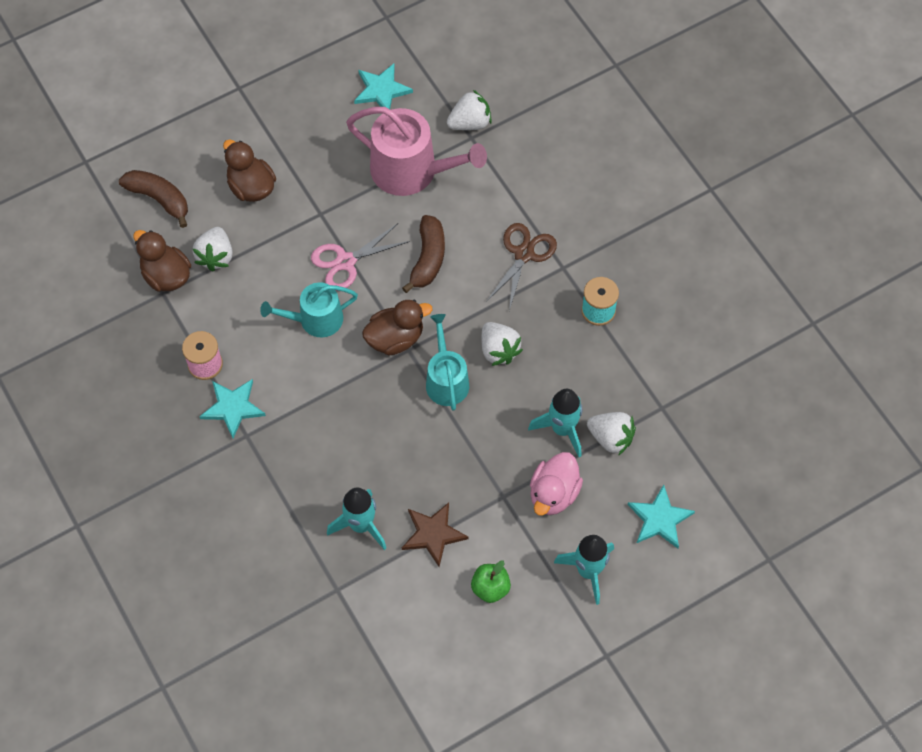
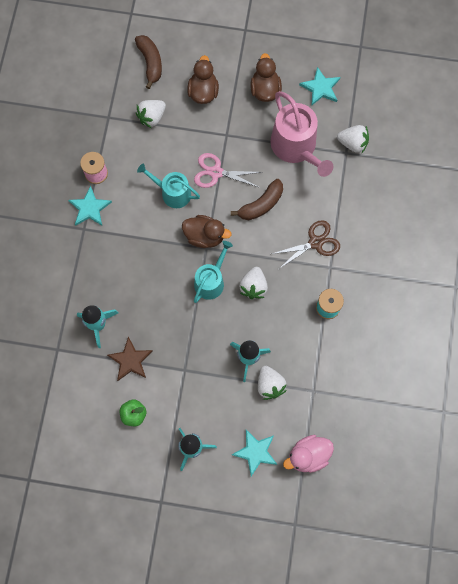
camera: 40 degrees right, 10 degrees up
(166, 275) = (118, 109): brown duck -> brown duck (265, 90)
(553, 494) = (212, 390): pink duck -> pink duck (308, 455)

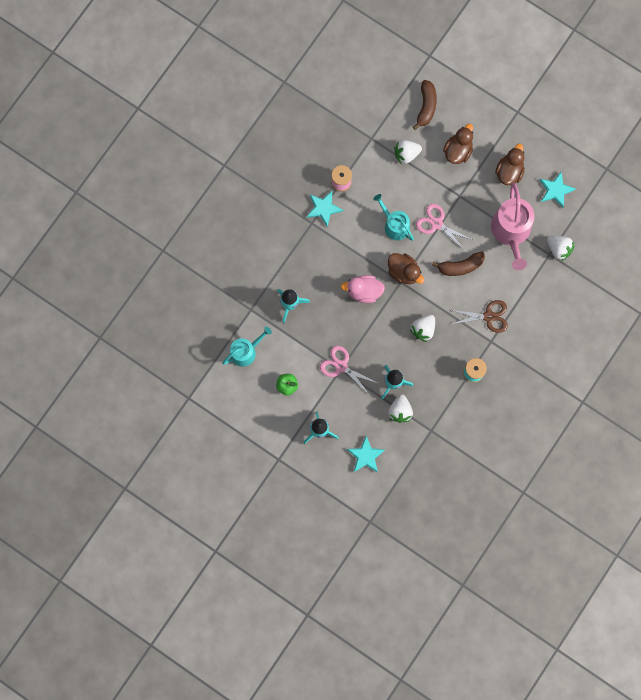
camera: 25 degrees right, 5 degrees up
(130, 360) = (302, 343): brown star -> none
(183, 366) = (341, 366): none -> pink scissors
(211, 281) = (392, 310): turquoise watering can -> turquoise watering can (246, 351)
(308, 455) = (404, 476): pink duck -> pink duck (364, 291)

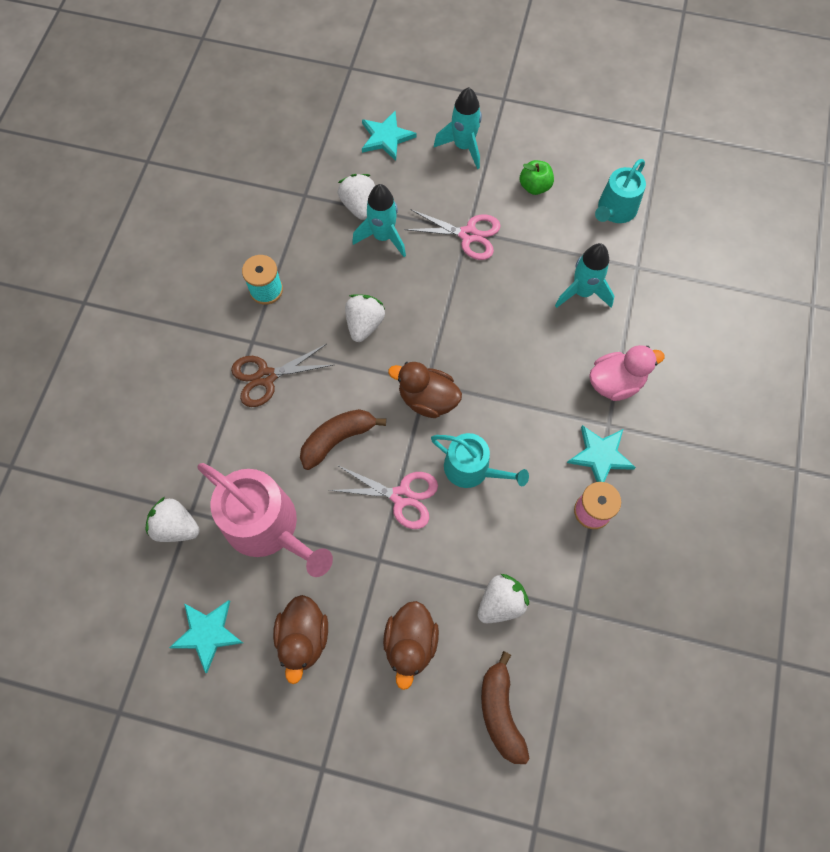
camera: 160 degrees right, 10 degrees down
(364, 291) = (478, 348): pink duck -> pink duck (615, 382)
(511, 232) = (268, 527): pink watering can -> pink watering can turned 150 degrees clockwise

